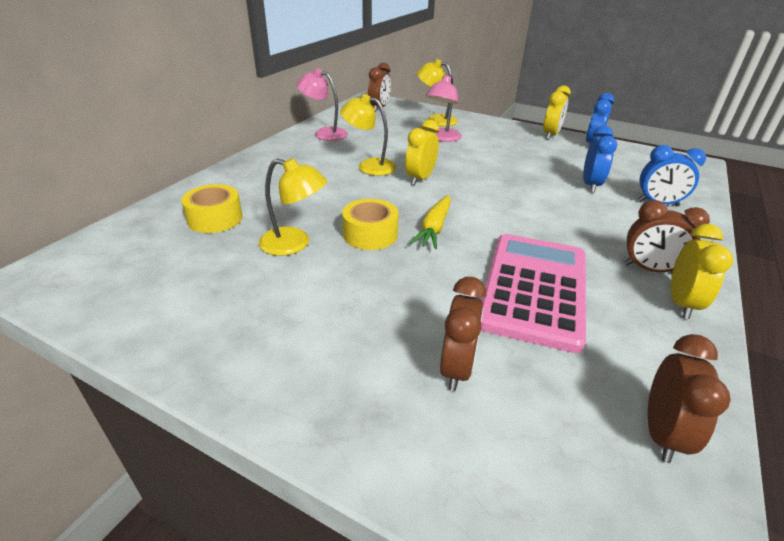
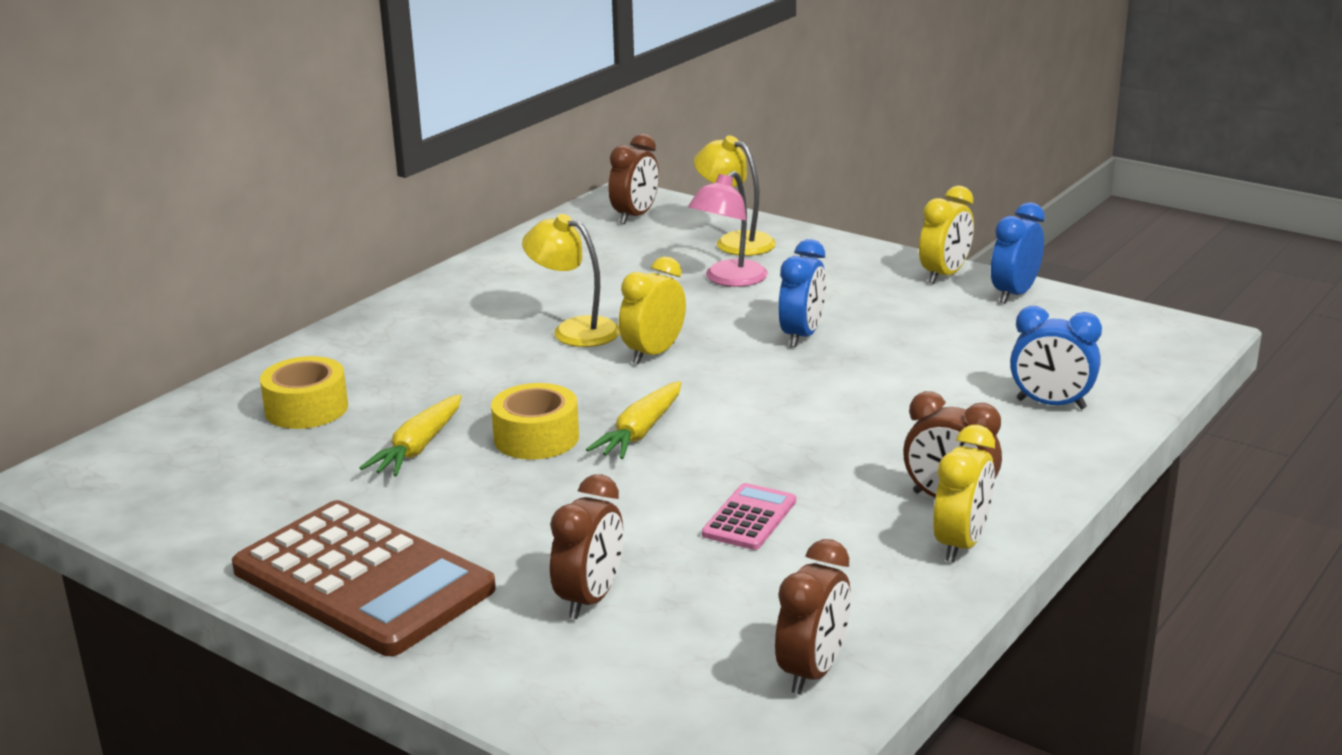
camera: 10 degrees right, 10 degrees down
(276, 360) = (363, 579): none -> brown calculator
(294, 244) = (418, 448): yellow lamp -> yellow carrot
(324, 133) = (515, 268): pink lamp -> none
(534, 289) = (749, 518): pink calculator -> pink calculator, size x0.44
(590, 185) = (952, 370): blue clock -> blue clock (802, 336)

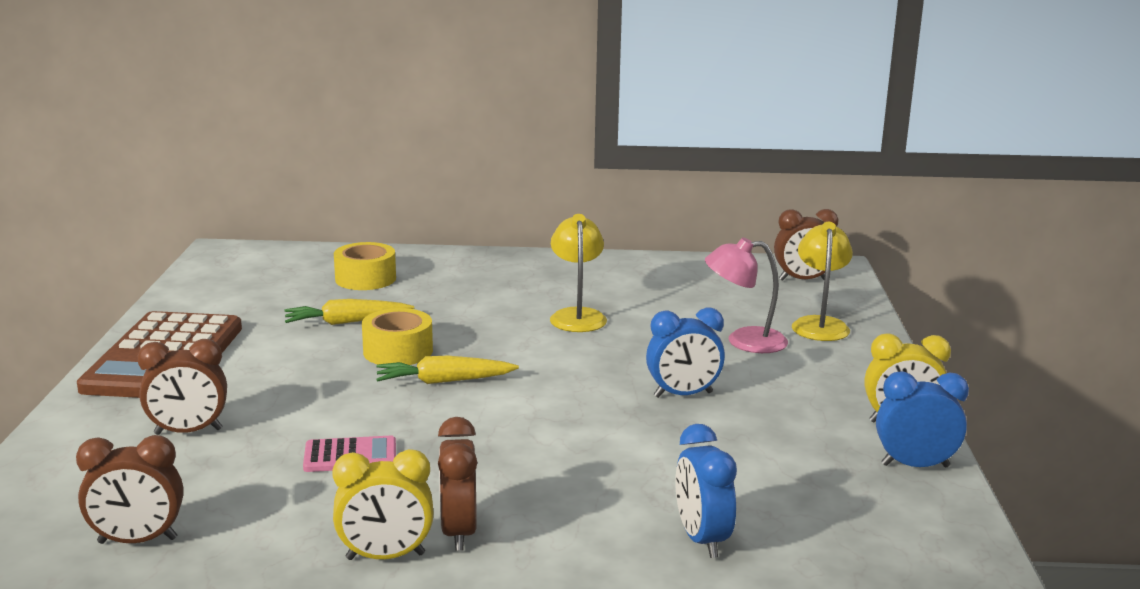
camera: 55 degrees right, 5 degrees down
(653, 354) = (575, 351): yellow clock -> none

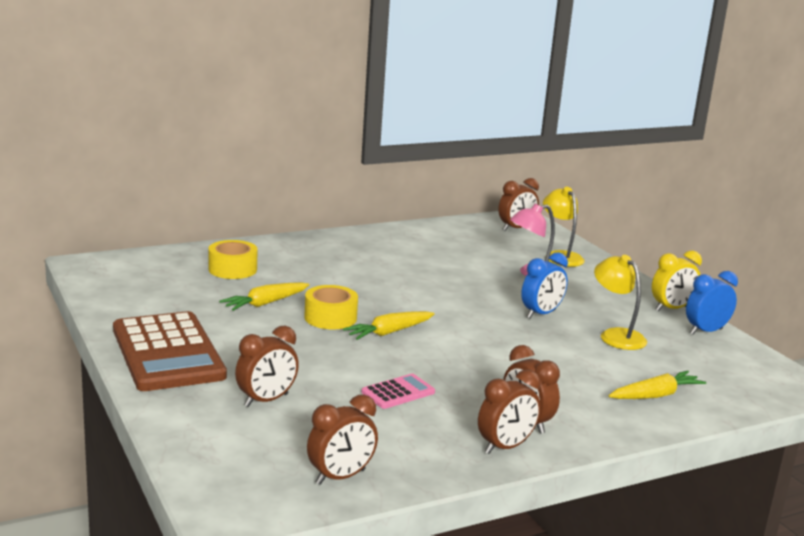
camera: 30 degrees left, 0 degrees up
(385, 556) = (505, 447): yellow clock -> brown clock
(577, 316) = (413, 273): yellow lamp -> yellow lamp (616, 335)
(701, 539) = (655, 395): blue clock -> yellow carrot

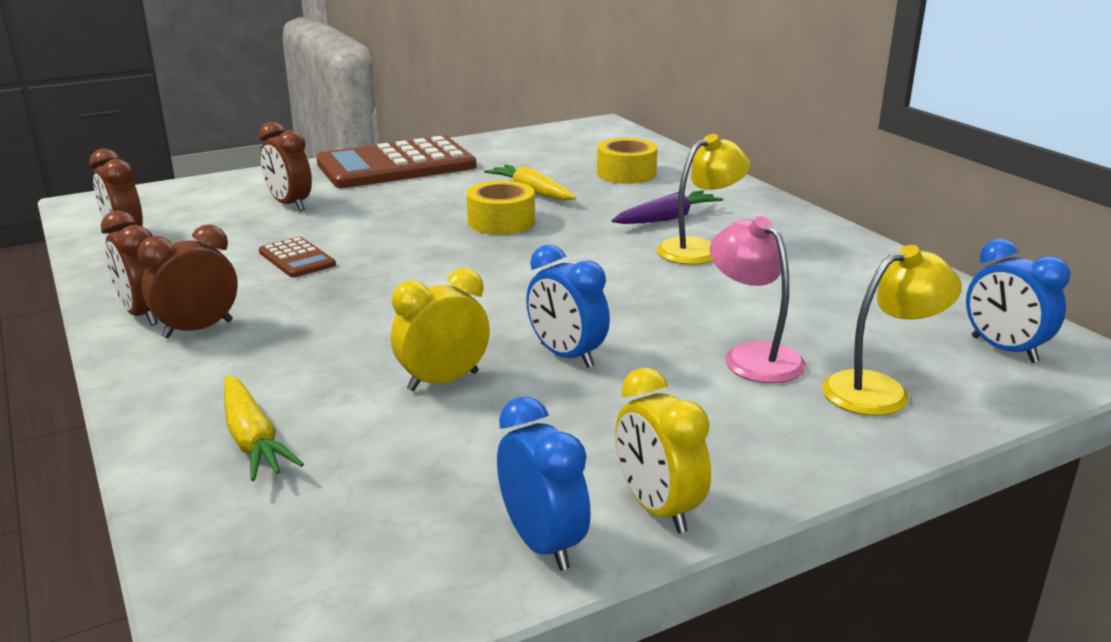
camera: 90 degrees right, 5 degrees up
(335, 268) = (667, 218): none -> purple carrot
(389, 332) = (465, 252): yellow carrot -> none
(398, 392) = (297, 258): pink calculator -> brown calculator
(516, 228) = (1003, 349): brown clock -> blue clock
(577, 345) = (443, 381): none -> yellow clock
(616, 335) = (493, 422): yellow lamp -> yellow lamp (699, 249)

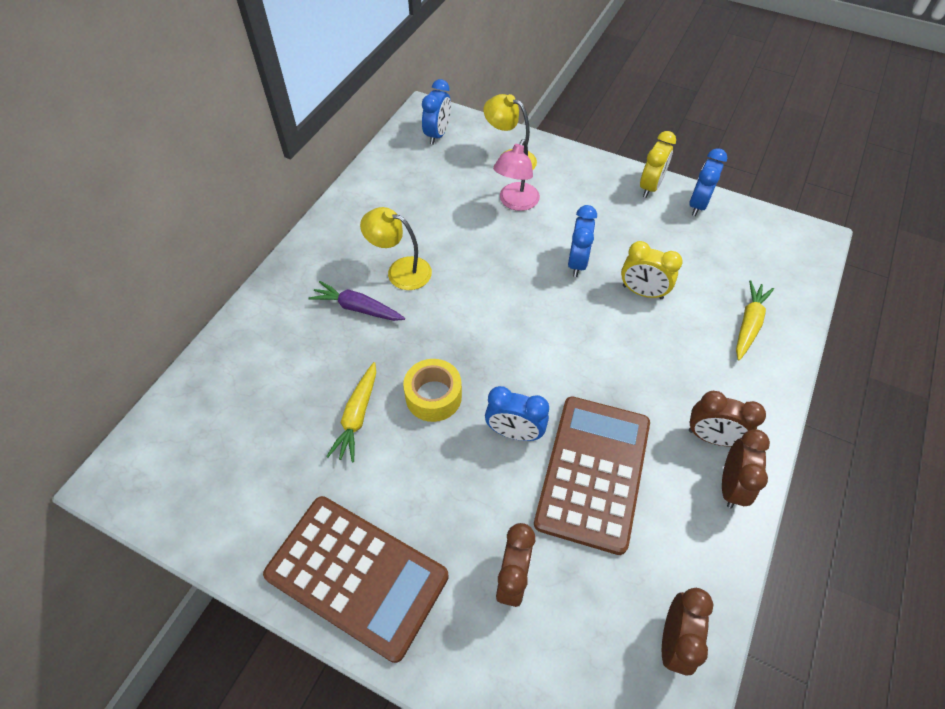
camera: 125 degrees left, 30 degrees up
(297, 258) = (593, 472): brown calculator -> brown calculator, size x2.25
(400, 241) = (514, 432): none -> blue clock
(626, 173) = (270, 378): yellow tape -> none

